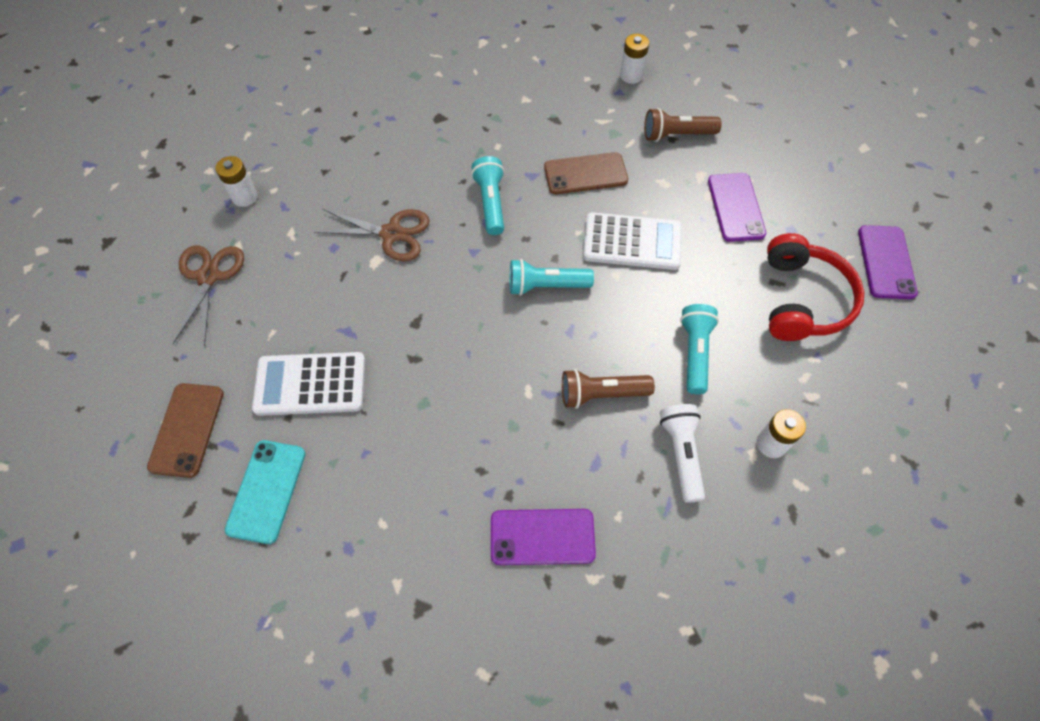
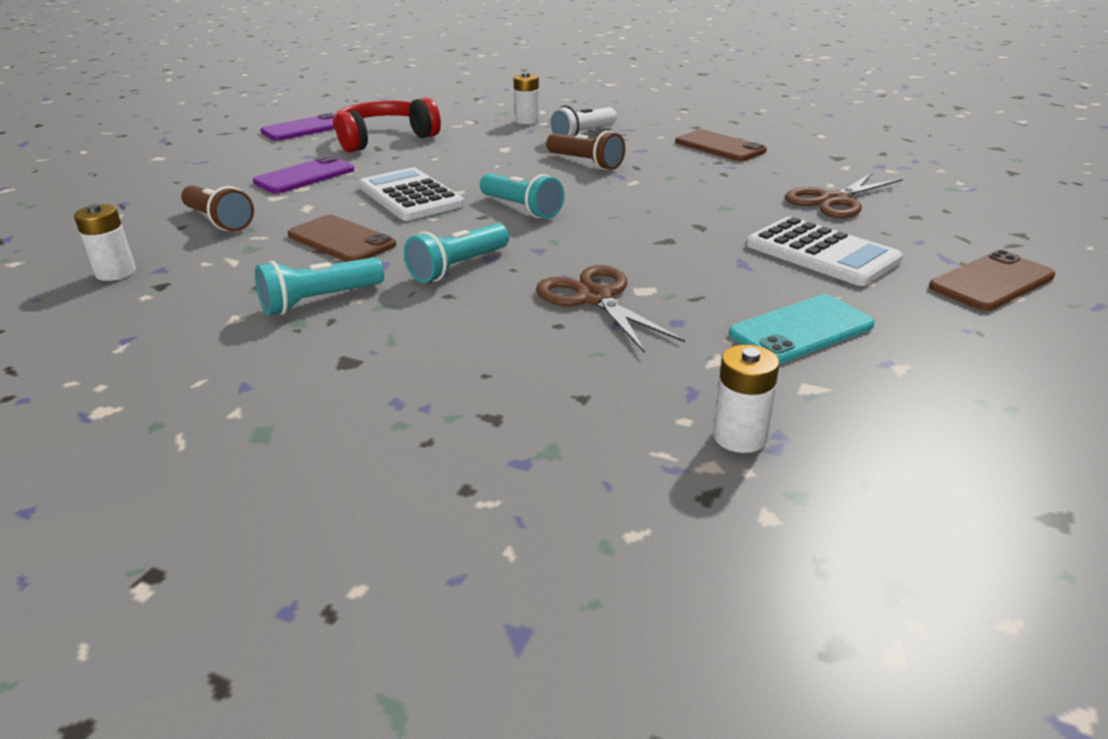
camera: 130 degrees left, 30 degrees down
(208, 277) = (879, 378): brown scissors -> brown scissors (834, 200)
(266, 491) = (923, 225): turquoise phone -> turquoise phone (801, 330)
(542, 537) = (719, 146): purple phone -> brown phone
(695, 353) = (493, 151): turquoise flashlight -> turquoise flashlight (319, 301)

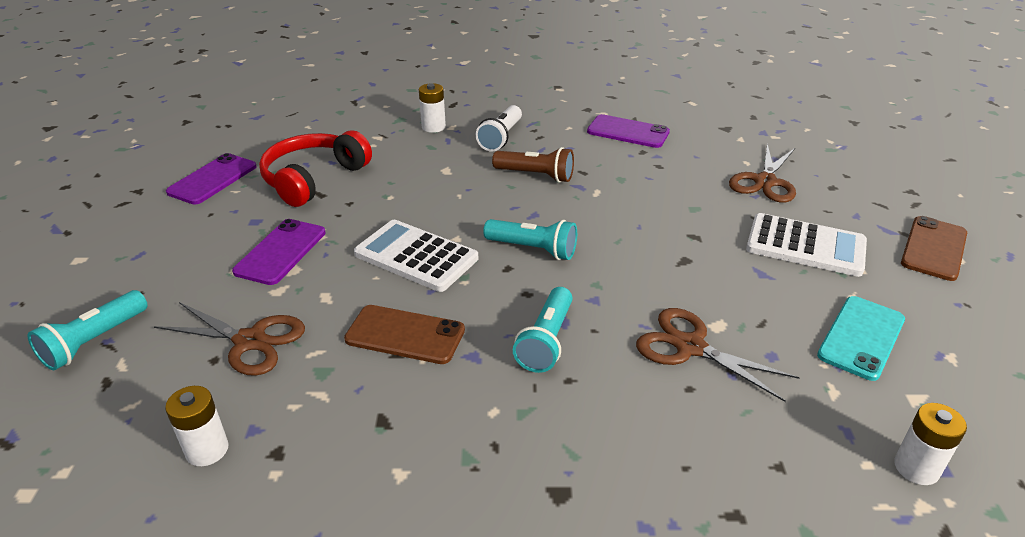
camera: 25 degrees left, 5 degrees up
(219, 221) = (250, 341): brown flashlight -> brown scissors
(319, 301) = (461, 424): turquoise flashlight -> turquoise flashlight (94, 341)
(719, 146) = (628, 132): brown phone -> purple phone

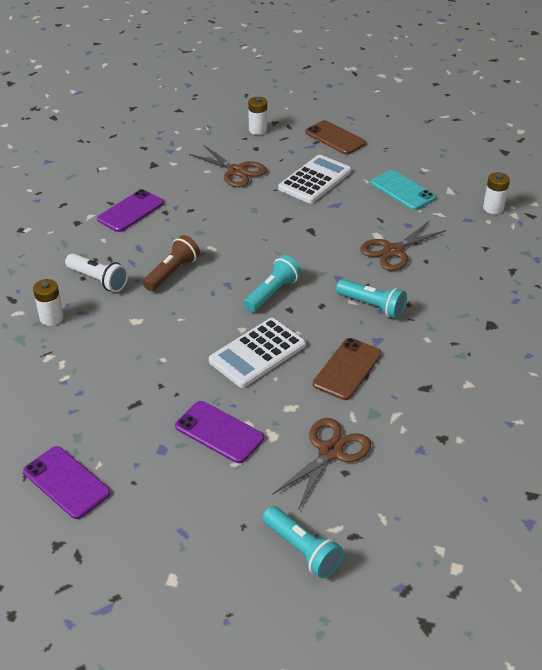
camera: 75 degrees left, 5 degrees up
(207, 450) = (434, 472): white battery -> white battery (258, 130)
(314, 179) = (106, 406): red headphones -> none

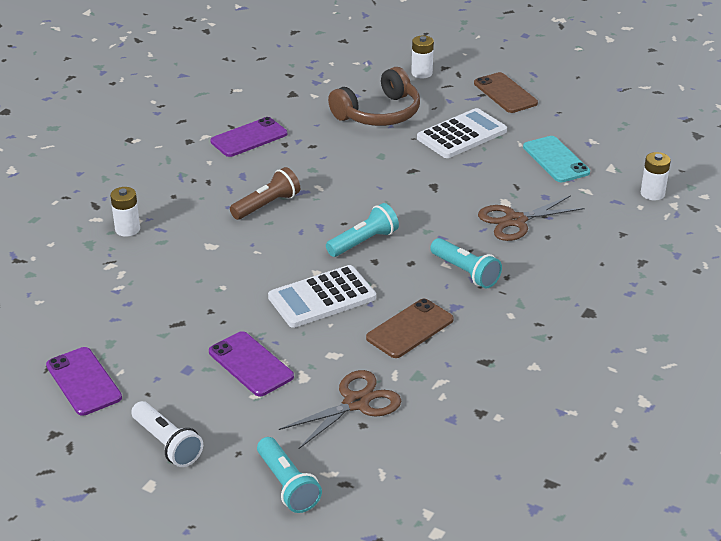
camera: 15 degrees right, 5 degrees down
(98, 280) = (188, 201): white flashlight -> white flashlight (167, 444)
(236, 171) = (379, 113): brown scissors -> brown headphones

